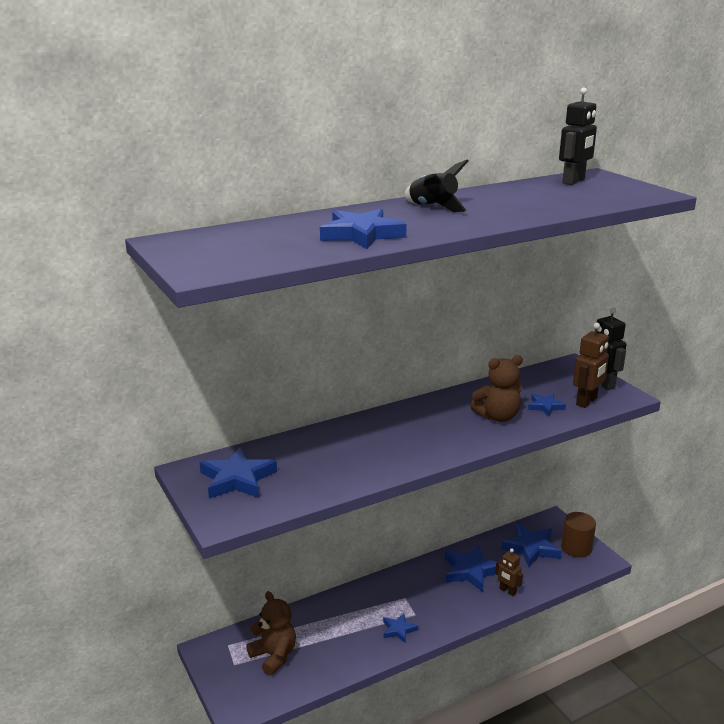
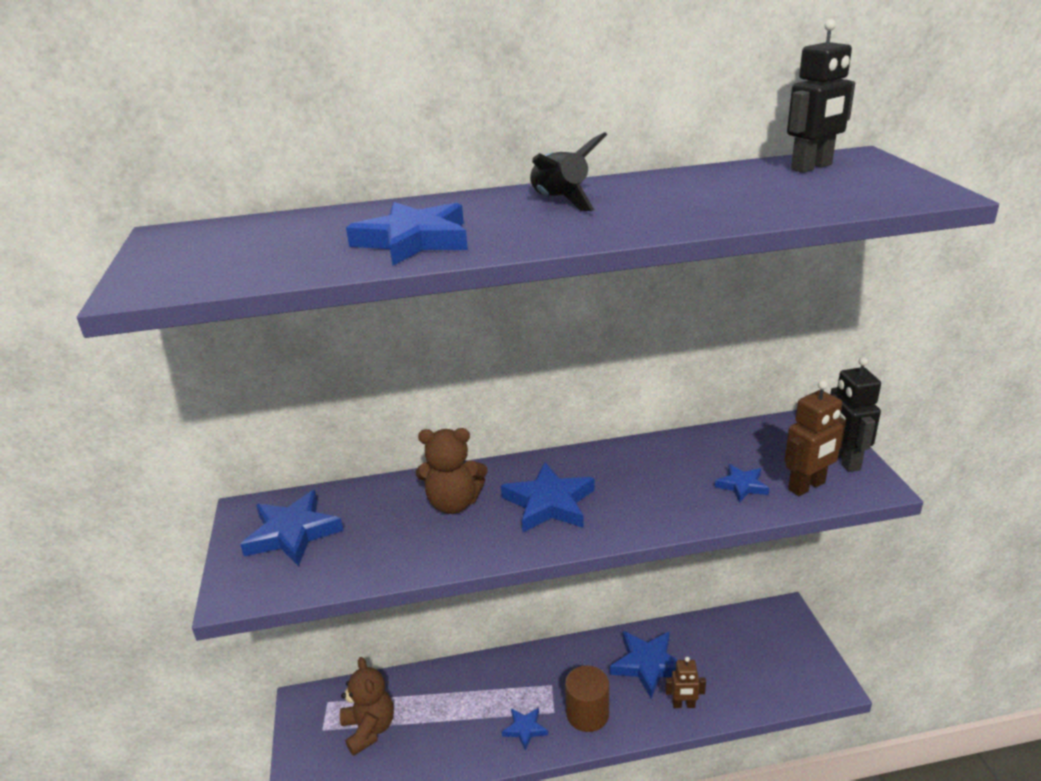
camera: 20 degrees right, 5 degrees up
(497, 417) = (666, 492): brown teddy bear -> brown teddy bear (453, 503)
(507, 591) = (683, 705): brown robot -> brown robot turned 60 degrees counterclockwise
(531, 548) = (740, 647): blue star -> blue star (549, 503)
(576, 548) = (802, 660): brown cylinder -> brown cylinder (587, 714)

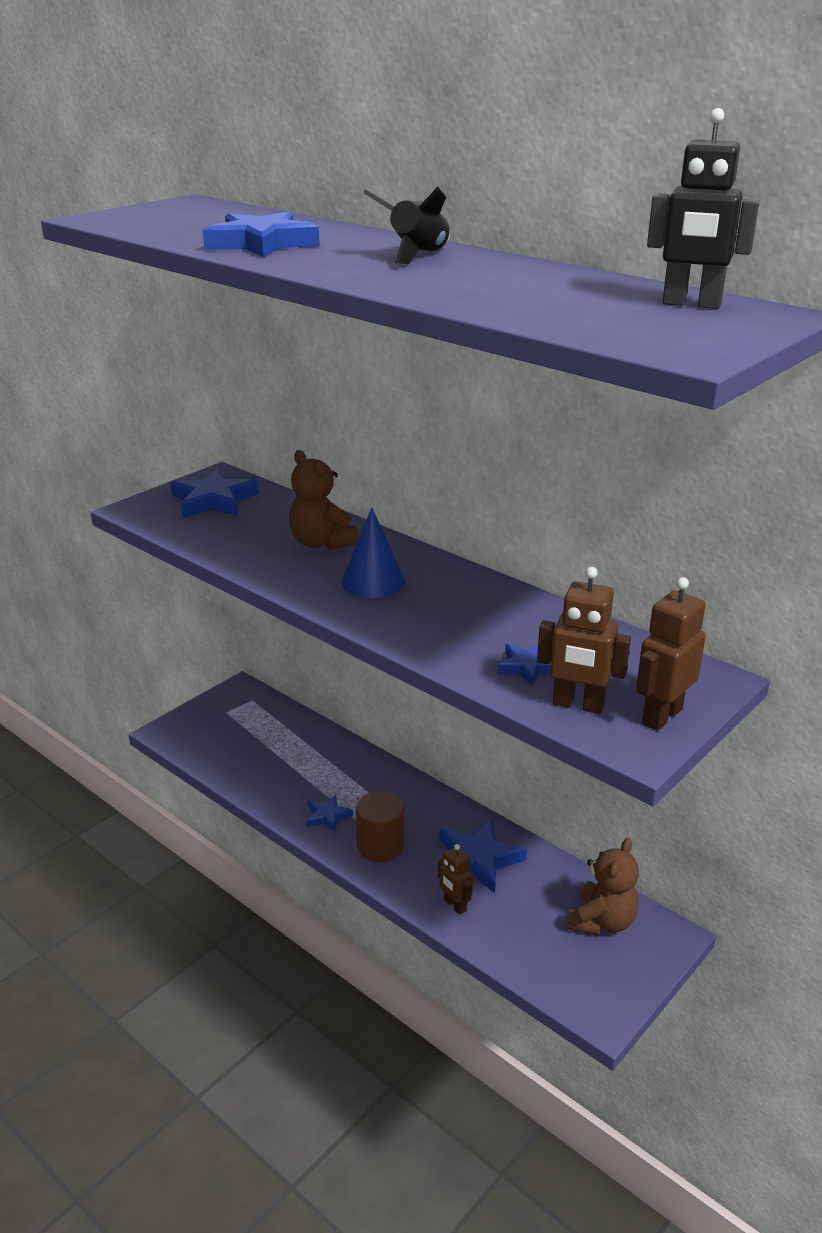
camera: 50 degrees right, 0 degrees up
(369, 729) = (248, 734): brown teddy bear -> brown teddy bear (602, 921)
(549, 503) = (373, 582): blue star -> blue cone
(844, 460) = (661, 716): black robot -> brown robot

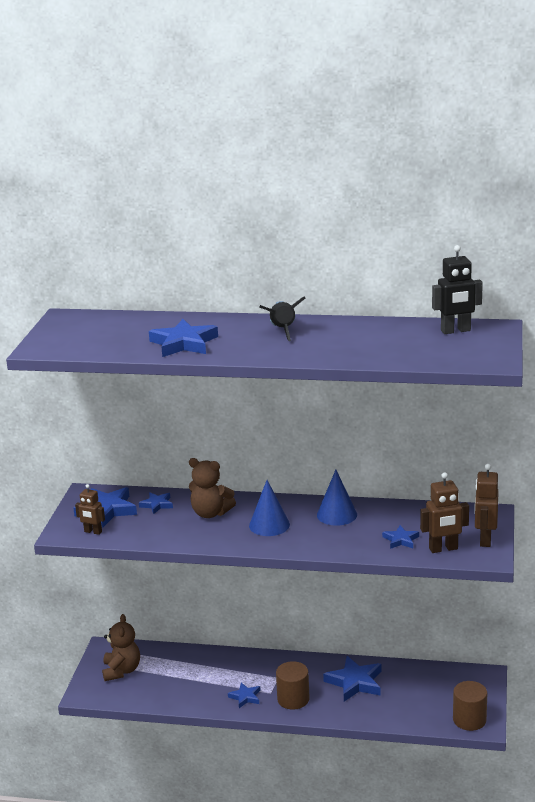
camera: 30 degrees left, 5 degrees down
(275, 513) = (157, 504): none -> blue star
(455, 905) = (364, 710): brown robot -> brown robot (93, 532)
(477, 600) = (337, 514): none -> blue cone
(588, 993) = (469, 720): none -> brown cylinder
(602, 921) = (447, 684): brown teddy bear -> brown teddy bear (121, 671)

